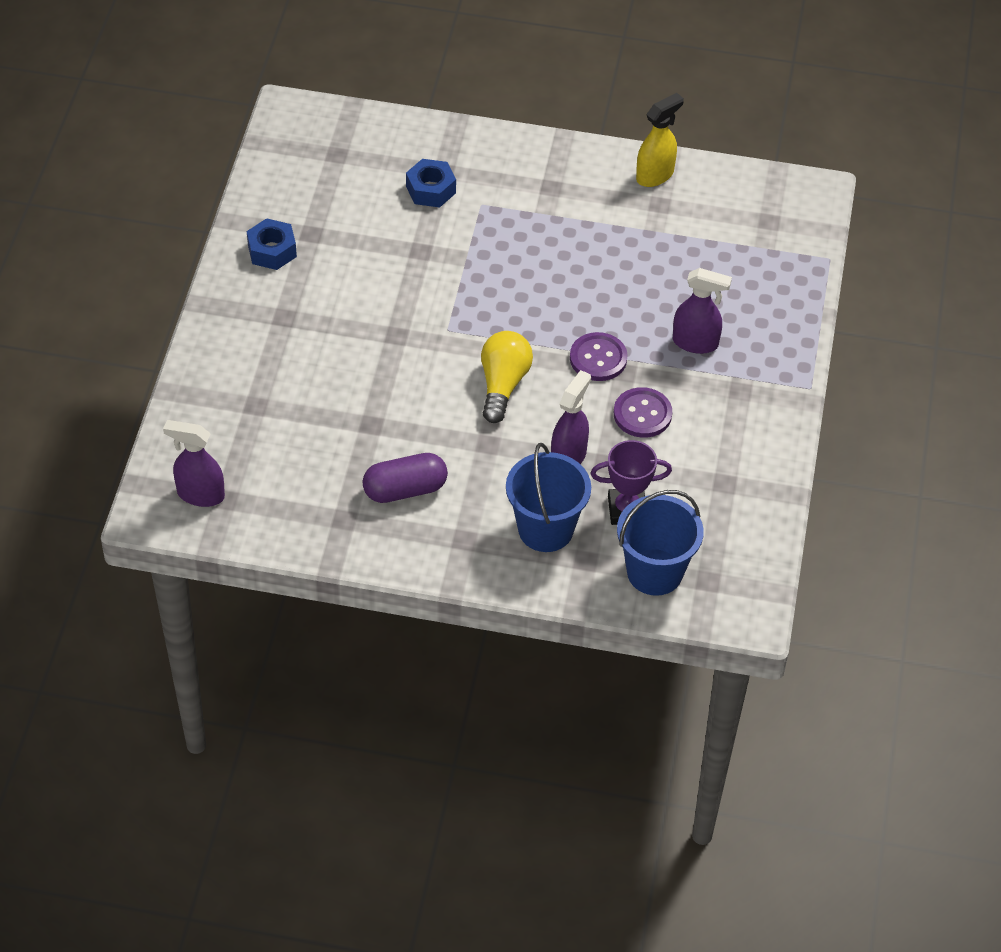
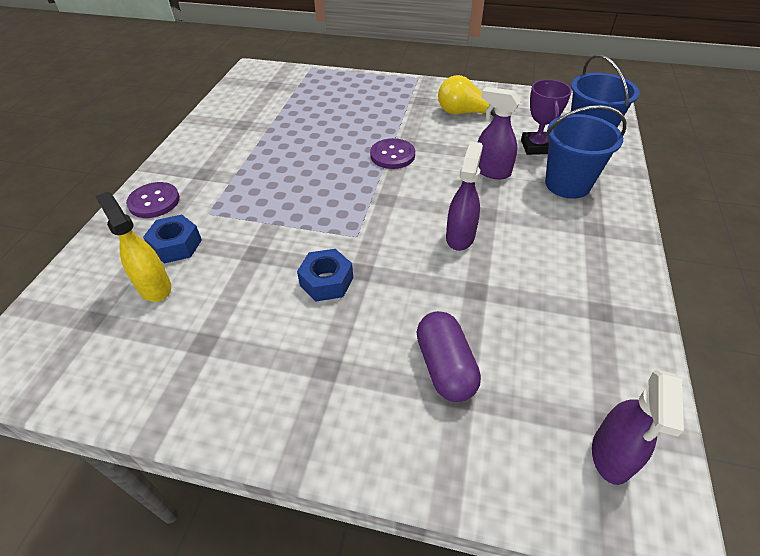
camera: 85 degrees left, 5 degrees down
(272, 250) = (219, 382): blue nut -> blue nut (326, 281)
(405, 489) = (551, 265): purple capsule -> purple capsule (445, 367)
(503, 384) = (421, 203): yellow light bulb -> yellow light bulb (465, 113)
(642, 414) = (446, 138): purple button -> purple button (154, 201)
(655, 175) = (212, 125): yellow spray bottle -> yellow spray bottle (154, 287)
(695, 343) = (379, 114): purple spray bottle -> purple spray bottle (460, 237)

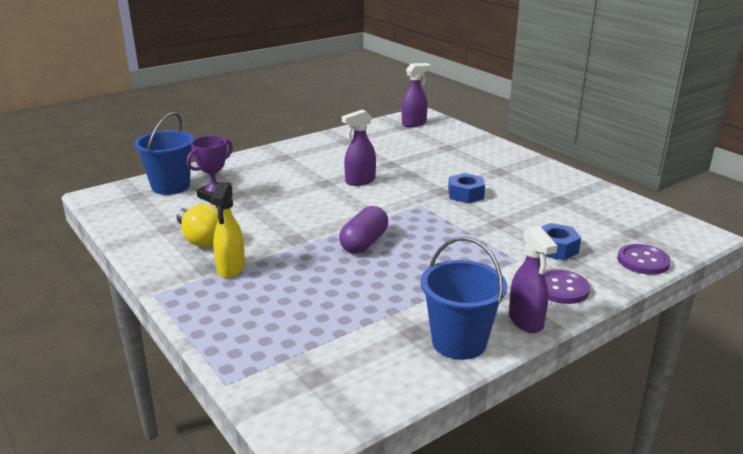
camera: 140 degrees left, 20 degrees down
(154, 287) = (582, 232): yellow spray bottle -> yellow spray bottle (231, 268)
(392, 155) = (320, 236): purple button -> purple button (643, 261)
(445, 367) = (443, 154): purple capsule -> purple capsule (364, 243)
(491, 171) = (275, 197): purple spray bottle -> purple spray bottle (526, 321)
(567, 184) = (249, 174): blue bucket -> blue bucket (459, 342)

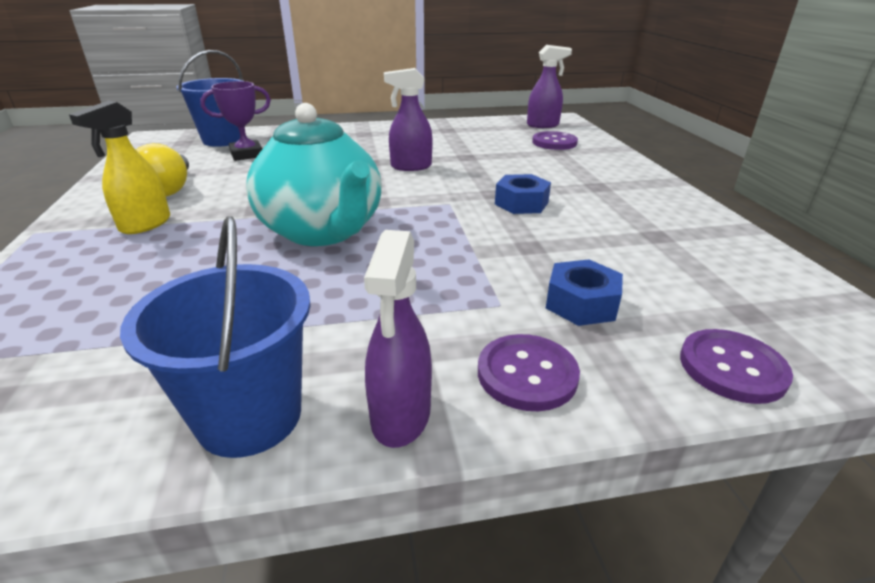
camera: 25 degrees right, 5 degrees up
(364, 243) = (323, 231): purple capsule -> turquoise teapot
(438, 139) = (554, 142): none -> purple button

